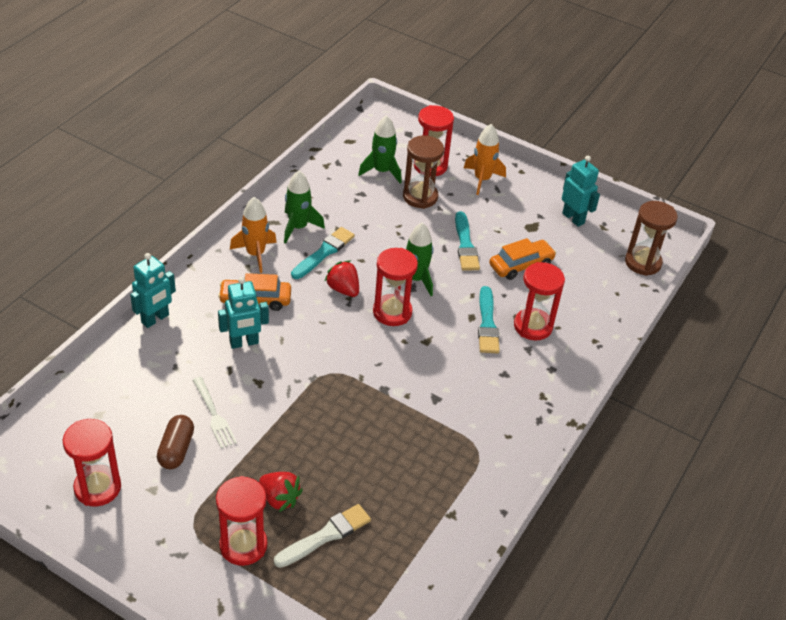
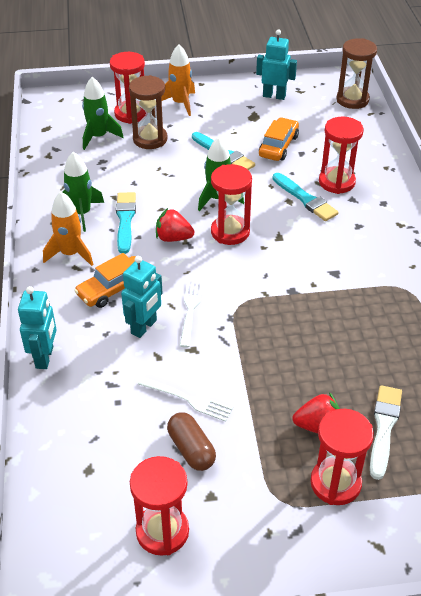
camera: 35 degrees left, 0 degrees up
(291, 352) = (190, 309): none -> white fork

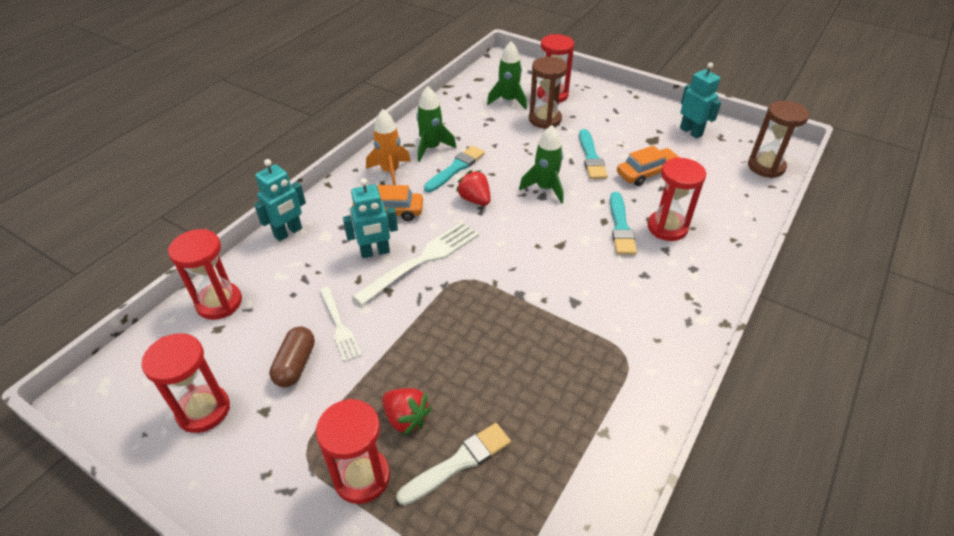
camera: 40 degrees right, 0 degrees up
(180, 103) = (601, 104): orange rocket -> none
(190, 309) = (423, 260): white fork -> white fork, size x1.65
(230, 232) = (524, 219): red hourglass -> red hourglass (219, 303)

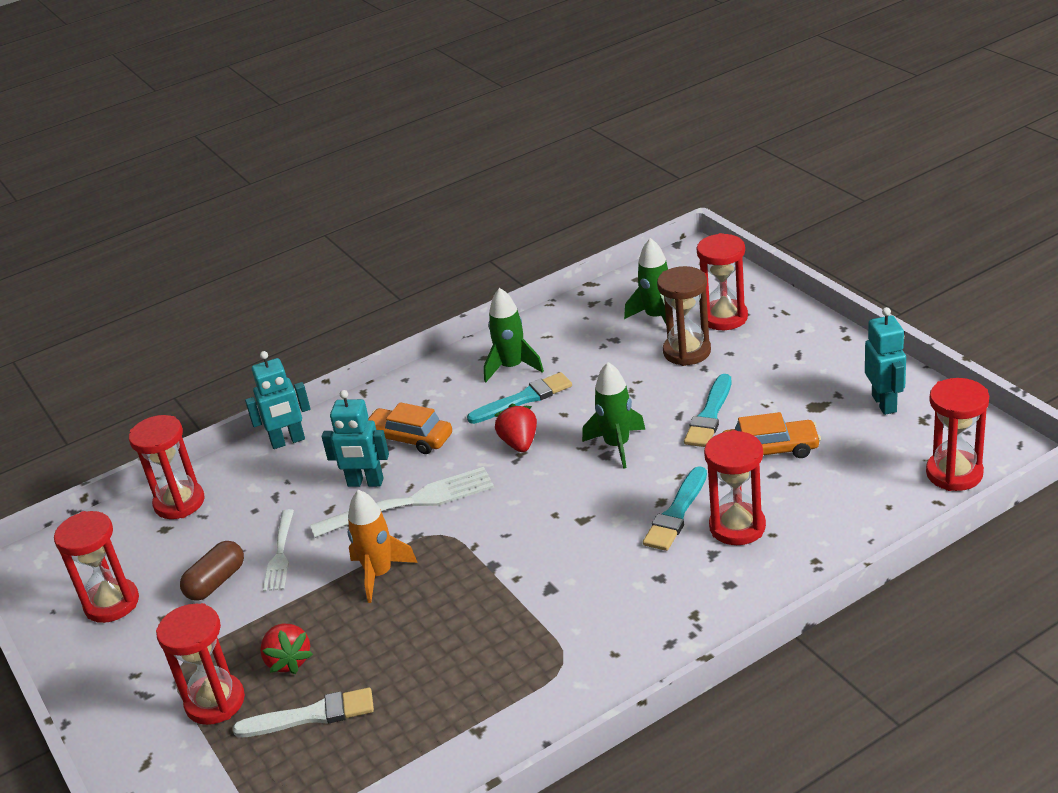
camera: 30 degrees right, 10 degrees down
(390, 172) = (443, 389): orange rocket -> orange rocket (379, 574)
(766, 167) = (954, 473): brown hourglass -> red hourglass

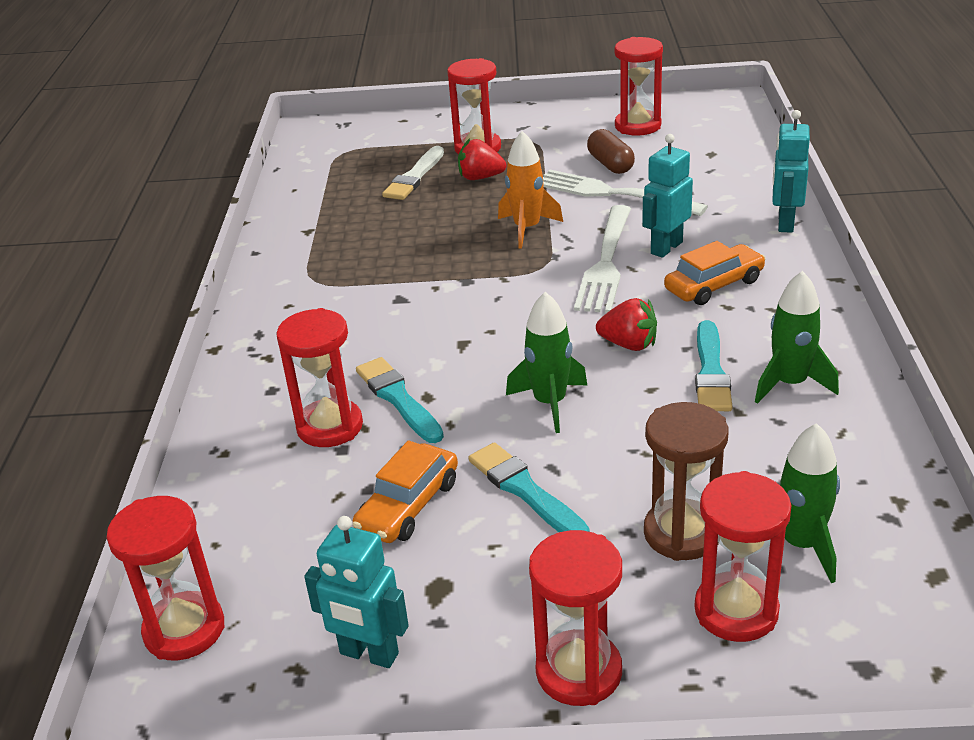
camera: 120 degrees right, 0 degrees up
(179, 503) = (742, 163): red hourglass -> red hourglass (579, 672)
(280, 554) = (611, 193): white fork -> white fork, size x1.65

